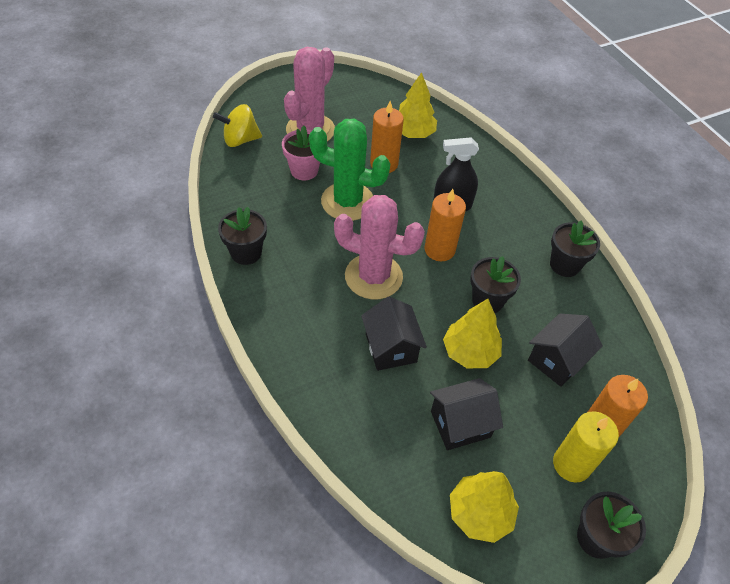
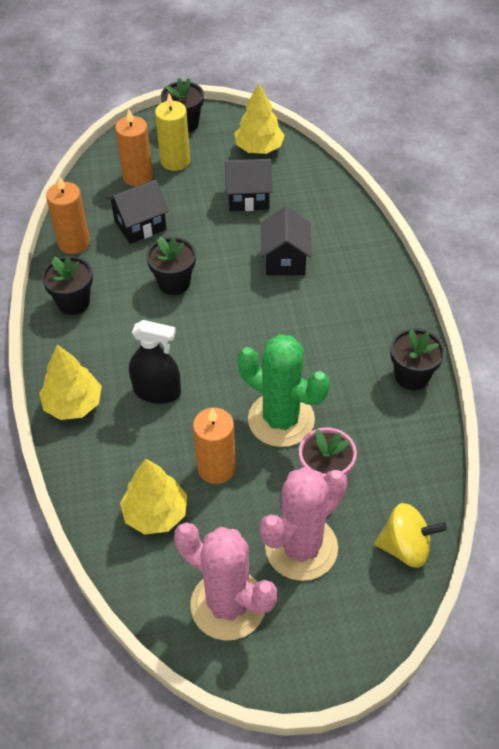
camera: 160 degrees left, 0 degrees up
(373, 276) = (279, 326): pink cactus -> pink cactus (228, 605)
(439, 250) = (197, 341): orange candle -> orange candle (74, 242)
(470, 352) = (214, 244): yellow tree -> yellow tree (73, 404)

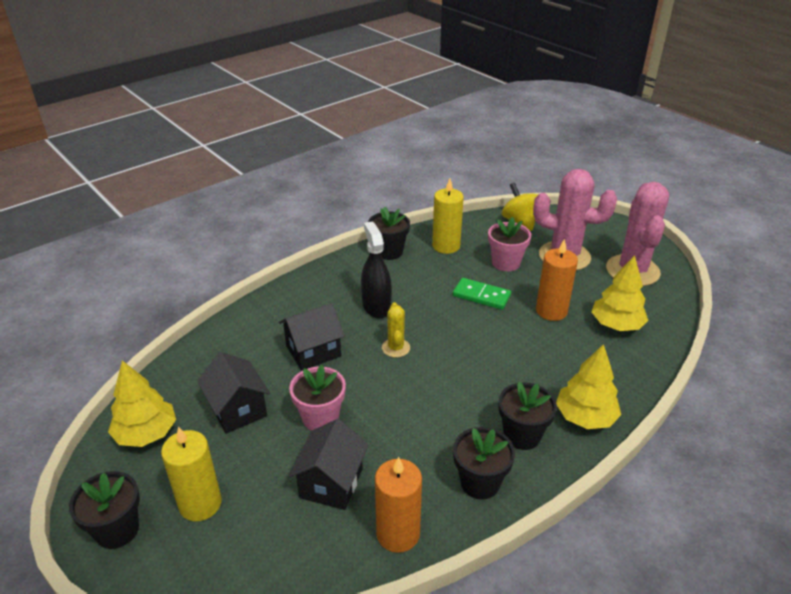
camera: 120 degrees left, 15 degrees down
(137, 176) = (247, 529): orange candle -> none
(140, 225) = (331, 483): black house -> black house turned 75 degrees clockwise
(157, 391) = (521, 370): black spray bottle -> black spray bottle (376, 306)
(174, 283) = (395, 414): black flower pot -> black flower pot (522, 435)
(204, 239) = (320, 418): none -> pink flower pot
(250, 315) = (396, 348): none -> yellow cactus
(281, 419) = (481, 296): green cactus -> green domino
(393, 435) = (446, 246): none -> yellow candle

